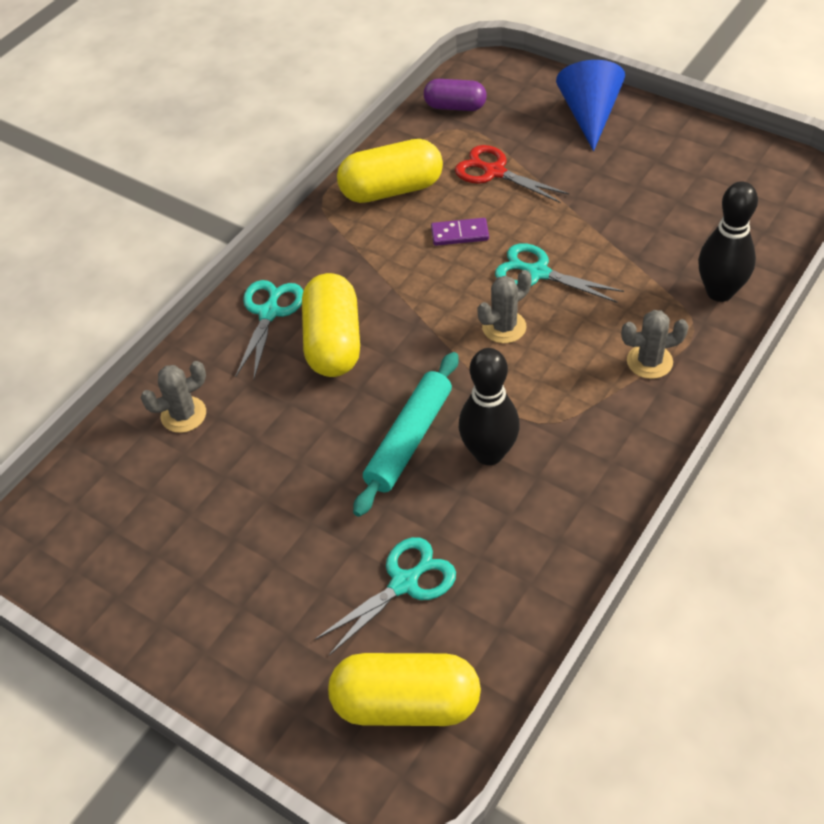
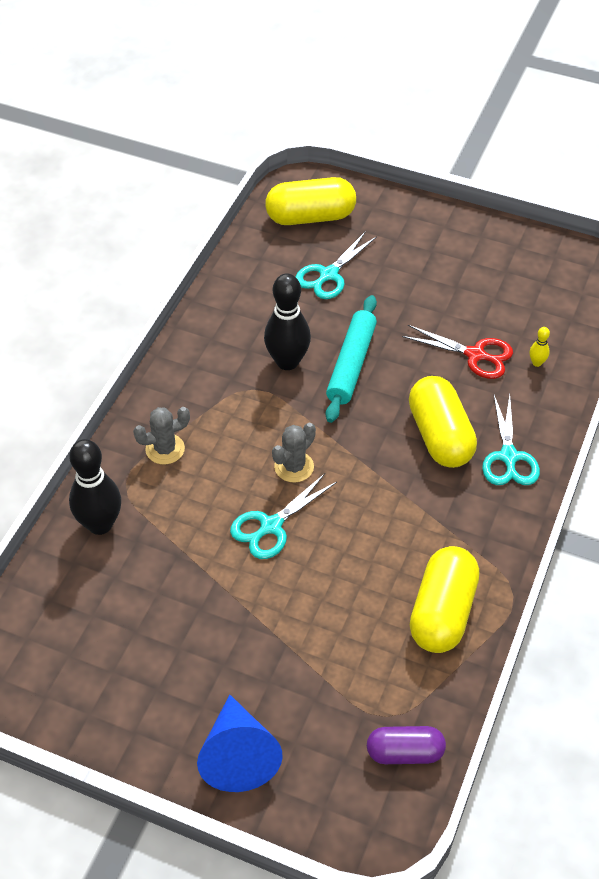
camera: 165 degrees right, 0 degrees up
(183, 415) = (537, 363): grey cactus -> yellow bowling pin
(391, 190) = (442, 612): yellow capsule -> yellow capsule turned 45 degrees counterclockwise
(460, 234) = (356, 563): purple domino -> none
(494, 172) = (336, 650): red scissors -> red scissors (475, 355)
(538, 273) = (271, 526): turquoise scissors -> turquoise scissors turned 120 degrees clockwise

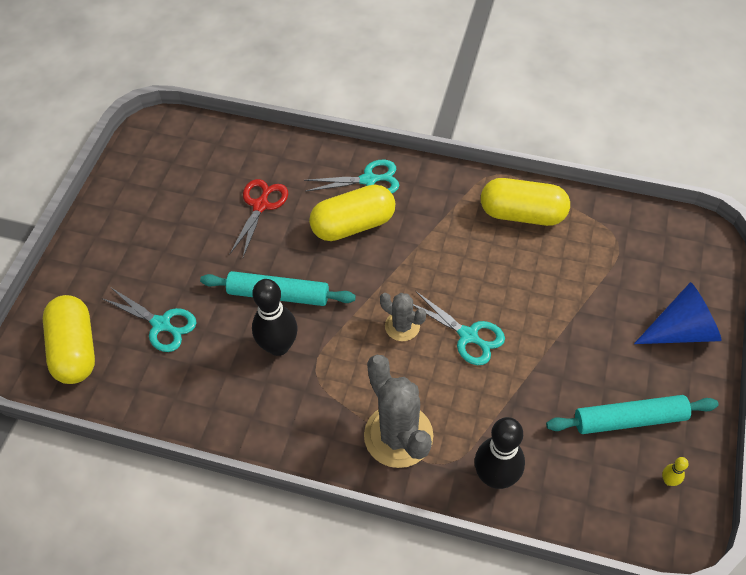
camera: 95 degrees left, 5 degrees up
(132, 664) = (629, 419): none -> turquoise rolling pin
(165, 449) = (398, 436): grey cactus -> grey cactus, size x1.82
(405, 752) = (642, 229): purple capsule -> none
(537, 363) = (267, 165): yellow bowling pin -> yellow bowling pin (668, 480)

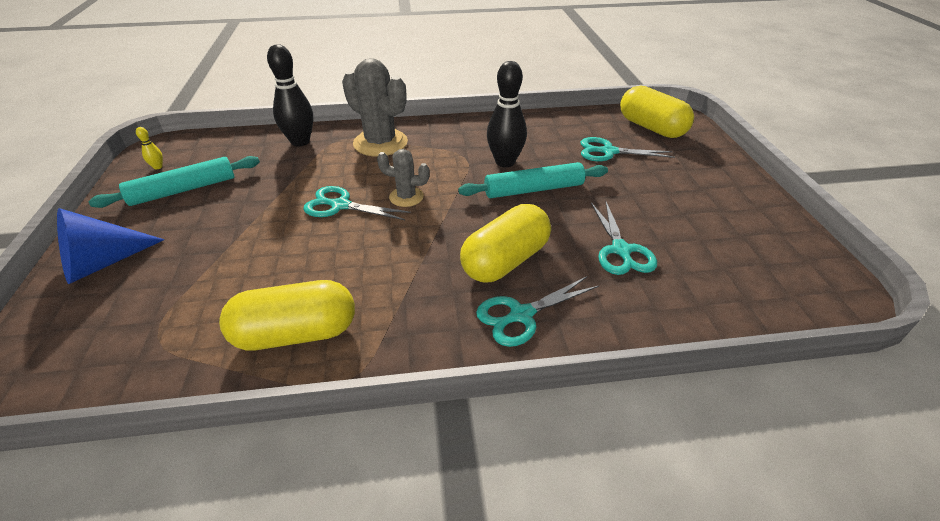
camera: 155 degrees right, 15 degrees down
(260, 205) = (621, 250): red scissors -> turquoise scissors

